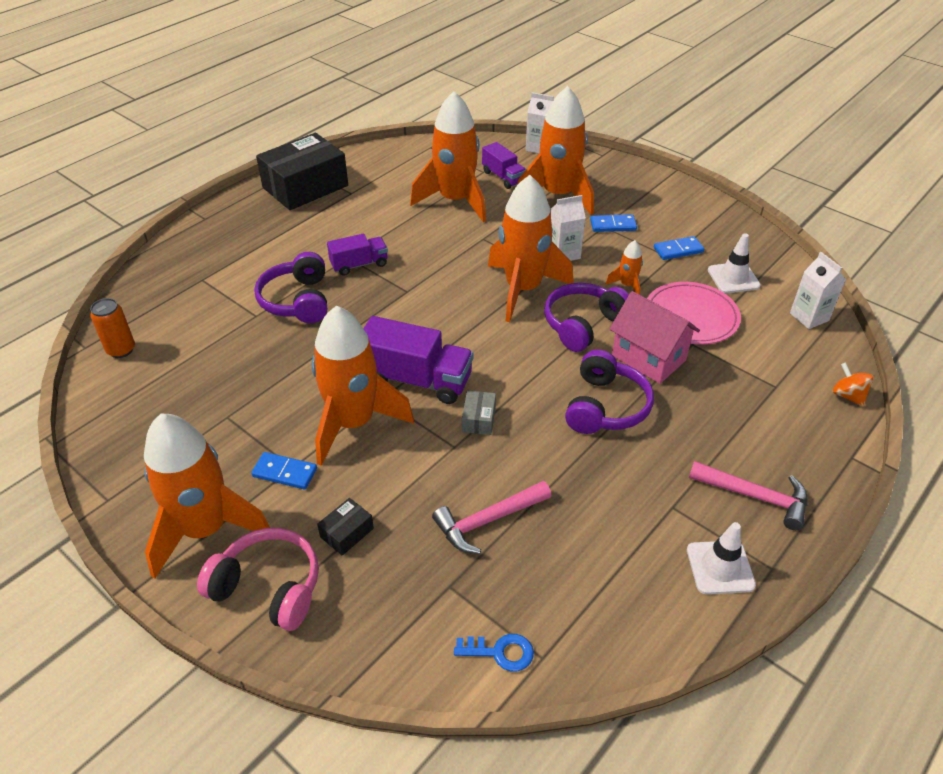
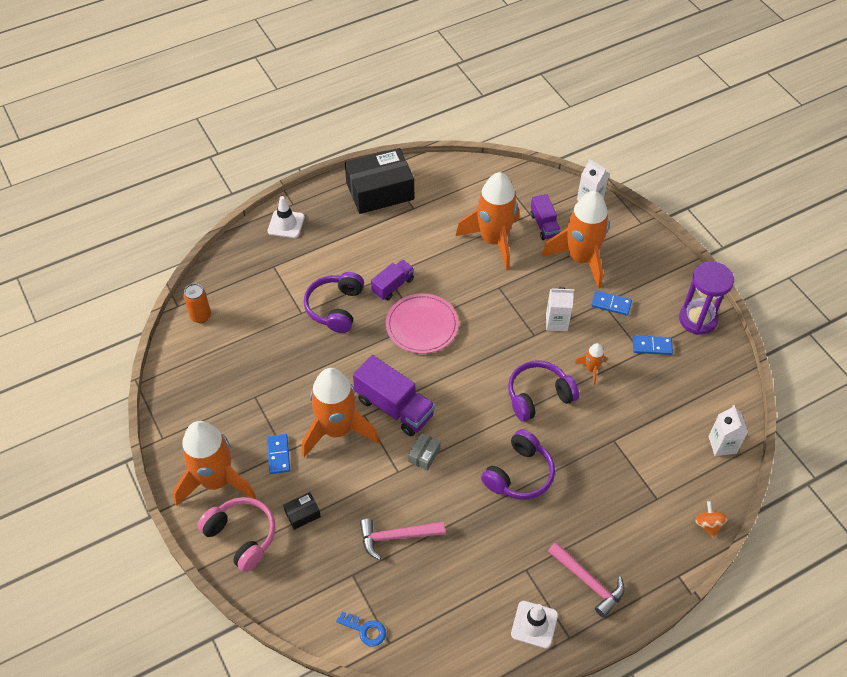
camera: 20 degrees right, 10 degrees up
(284, 473) = (278, 455): blue domino -> blue domino turned 45 degrees clockwise
(359, 264) = (393, 286): purple truck -> purple truck turned 45 degrees counterclockwise
(523, 289) = (508, 348): orange rocket -> none
(648, 358) = (573, 442): pink house -> none
(691, 316) = (626, 415): pink plate -> pink plate (422, 325)
(709, 217) = (697, 319): none -> purple hourglass
(733, 278) = (682, 388): white traffic cone -> white traffic cone (286, 224)

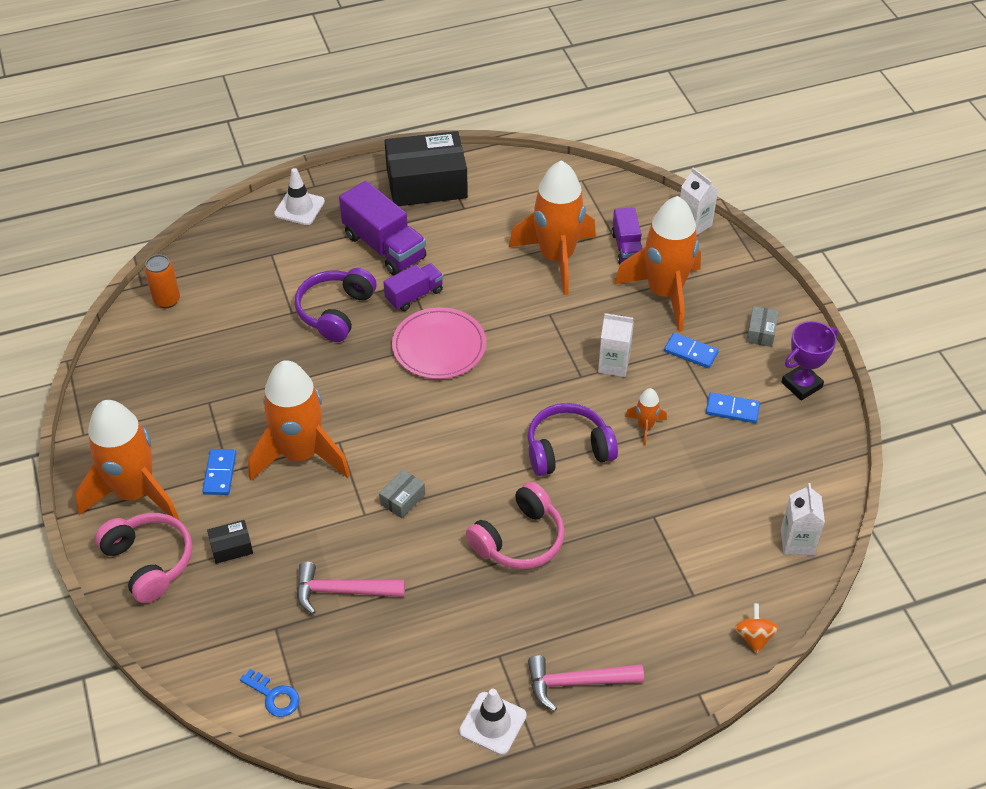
camera: 10 degrees right, 5 degrees down
(394, 407) = (379, 437): purple truck -> purple truck (384, 247)
(519, 474) = (519, 539): purple headphones -> pink headphones
(588, 582) = (577, 683): pink hammer -> pink hammer turned 120 degrees clockwise
(659, 281) = (761, 332): none -> grey box
(697, 319) = (801, 385): purple hourglass -> purple trophy

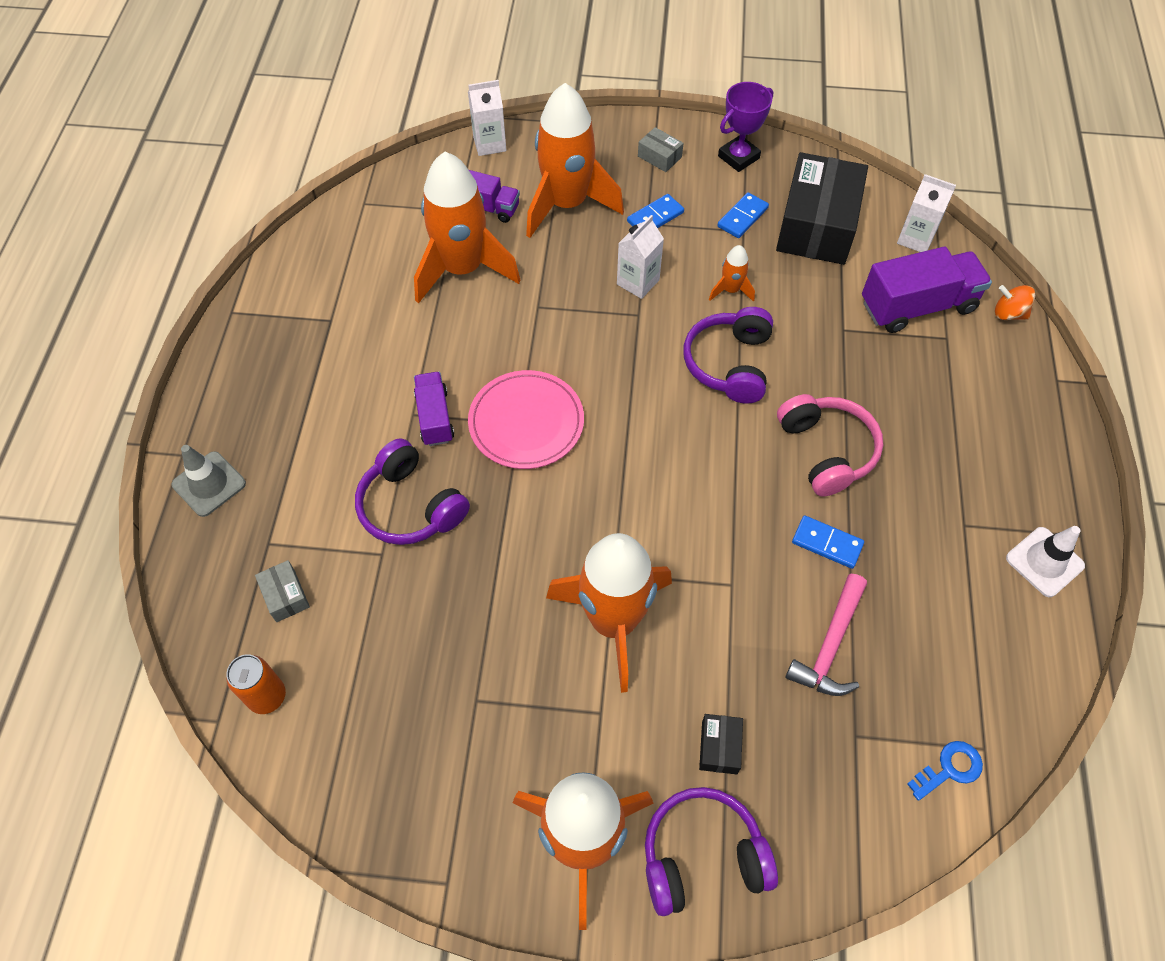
camera: 65 degrees left, 10 degrees up
(149, 562) = (702, 856): pink headphones -> purple headphones
(219, 473) = (599, 724): blue domino -> blue domino (827, 543)
(299, 208) = (209, 484): white traffic cone -> grey traffic cone
(384, 247) = (338, 418): purple truck -> purple truck (917, 306)
(402, 499) = (727, 538): grey box -> grey box (285, 596)
(426, 183) = (265, 340): black box -> black box (817, 225)
(577, 683) = (1017, 470): pink hammer -> none
(801, 385) = (738, 157): purple trophy -> purple trophy turned 60 degrees clockwise

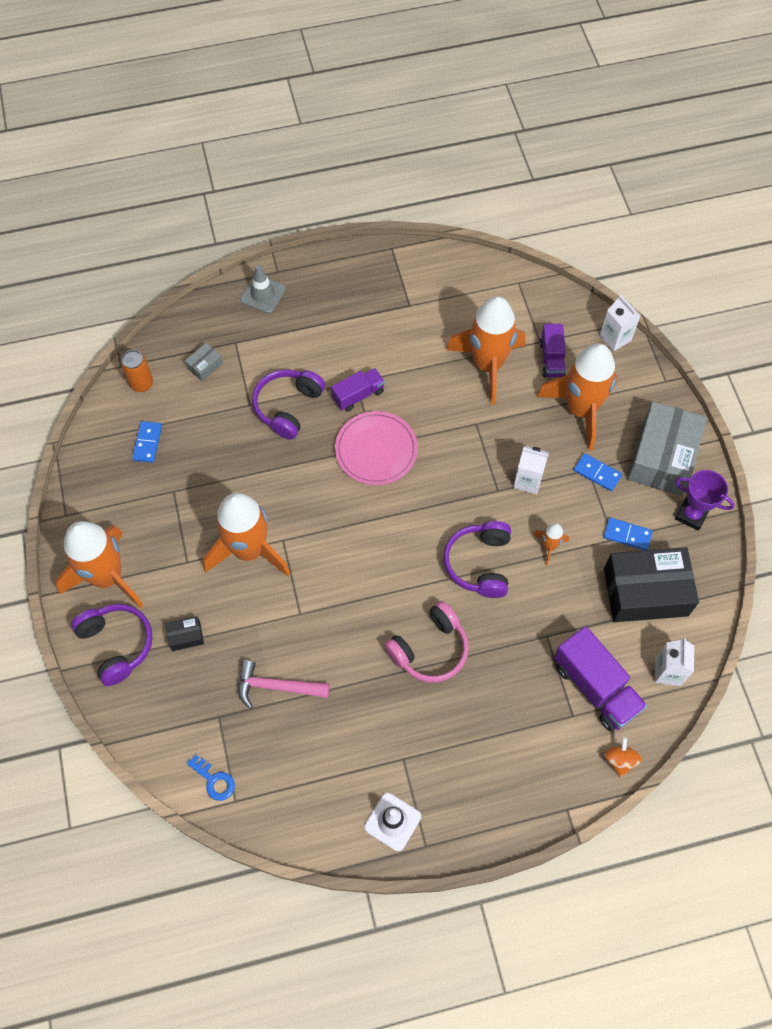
camera: 70 degrees right, 5 degrees up
(659, 157) = (662, 457): grey box -> grey box, size x2.40
(729, 364) = (479, 564): purple headphones -> purple headphones turned 75 degrees counterclockwise
(827, 543) = (353, 667): blue domino -> blue domino (147, 443)

